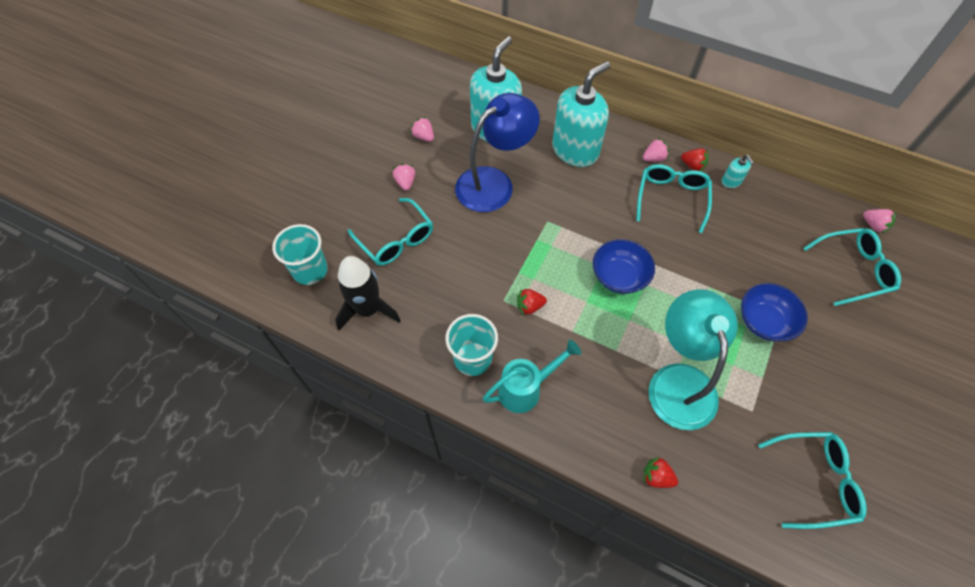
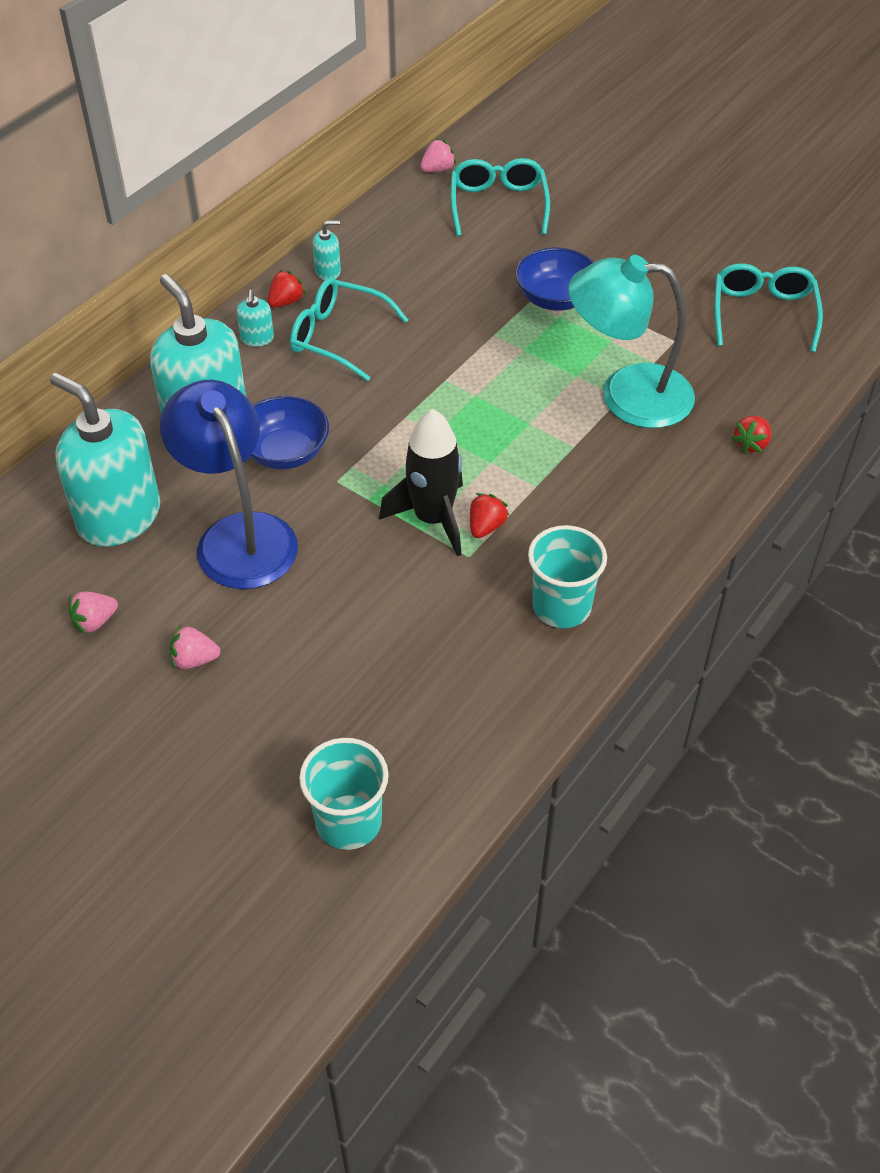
camera: 80 degrees left, 10 degrees down
(368, 309) = (449, 737): black rocket -> black rocket (433, 518)
(395, 239) = (316, 685): turquoise glasses -> none
(526, 389) = (618, 551): turquoise watering can -> none
(529, 306) = (486, 527): red strawberry -> red strawberry turned 150 degrees counterclockwise
(619, 276) = (457, 419): blue bowl -> blue bowl (285, 452)
(653, 158) = (257, 338): pink strawberry -> turquoise soap dispenser

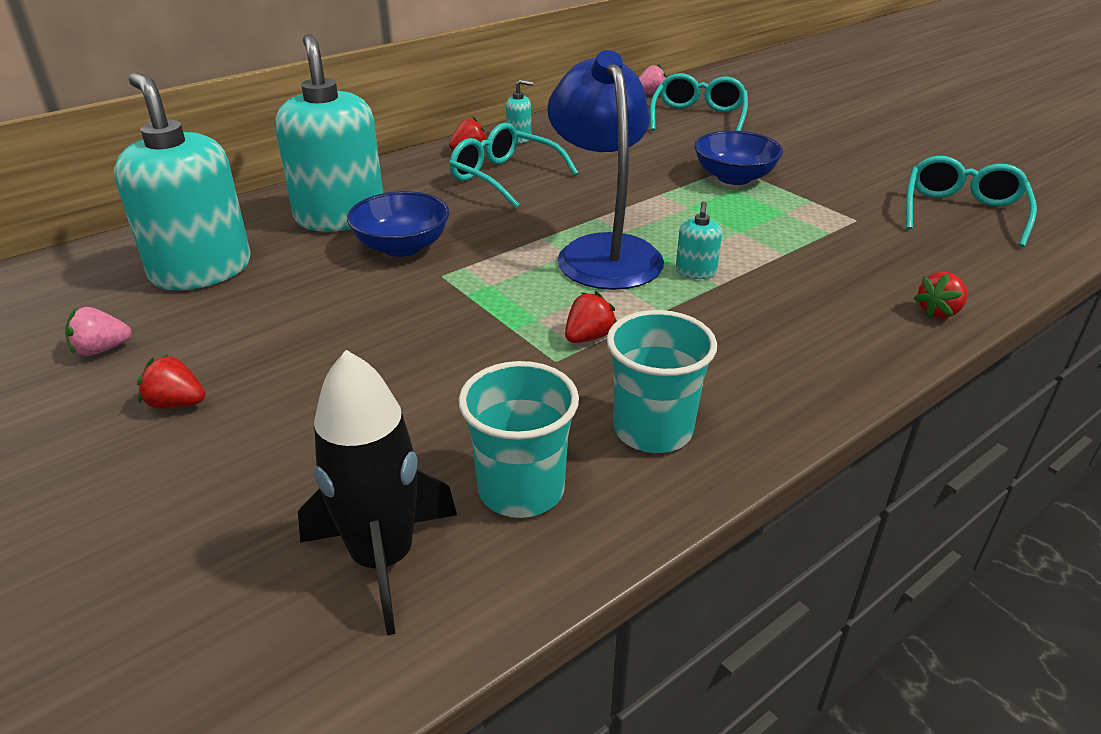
camera: 15 degrees right, 15 degrees down
(194, 659) = (176, 404): pink strawberry -> red strawberry
(238, 535) = (309, 302): blue lamp -> blue lamp (603, 251)
(257, 338) = (427, 169): turquoise soap dispenser -> turquoise soap dispenser (695, 272)
(348, 822) = (230, 639): turquoise cup -> turquoise cup (521, 489)
(433, 518) = (529, 321): black rocket -> black rocket (383, 559)
(627, 395) = (792, 253): turquoise lamp -> none

